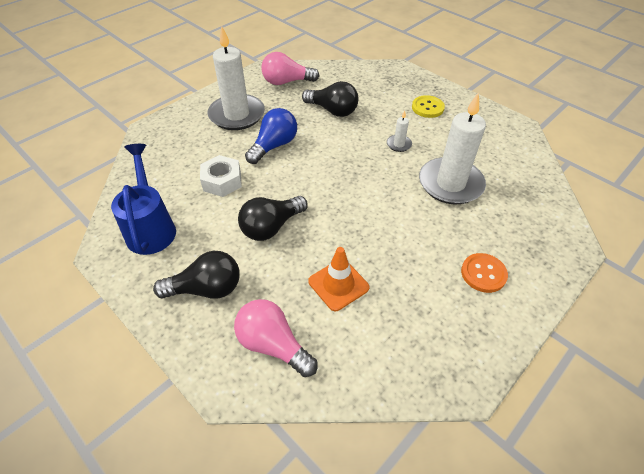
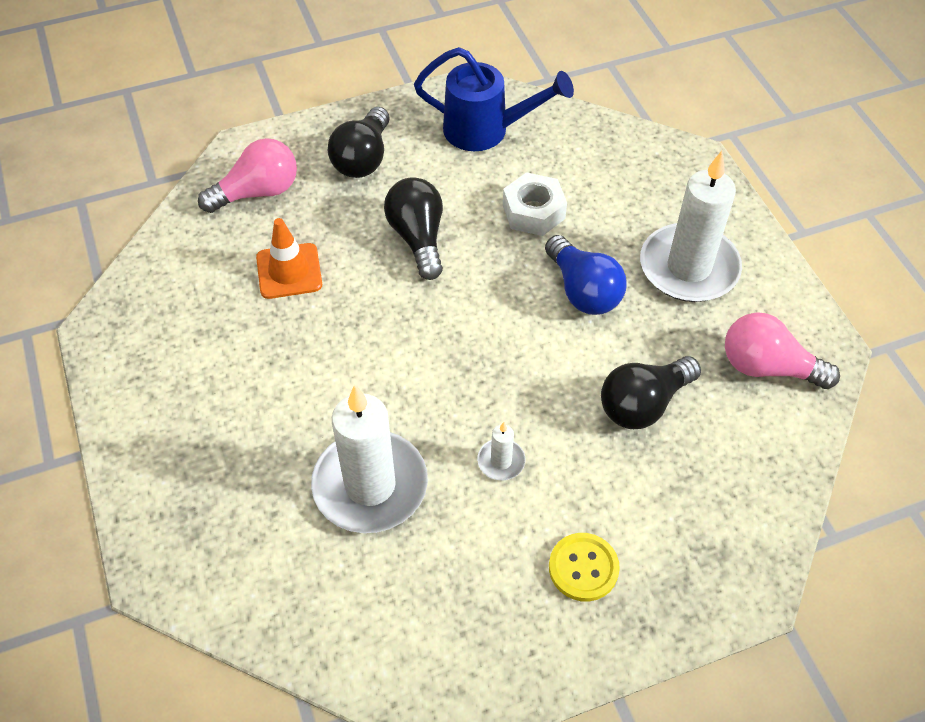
camera: 115 degrees right, 5 degrees up
(286, 82) = (767, 367): pink light bulb -> pink light bulb turned 90 degrees counterclockwise
(483, 273) = (198, 427): orange button -> none

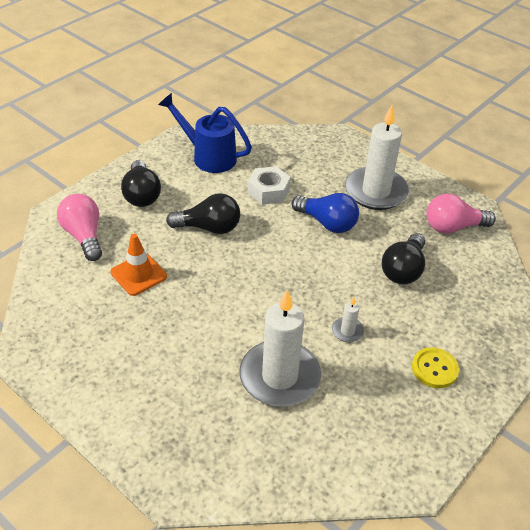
camera: 30 degrees left, 10 degrees down
(257, 192) = (84, 236): pink light bulb -> pink light bulb turned 60 degrees counterclockwise
(418, 238) = (209, 228): black light bulb -> black light bulb turned 135 degrees clockwise
(486, 130) = (208, 156): blue watering can -> blue watering can turned 135 degrees counterclockwise

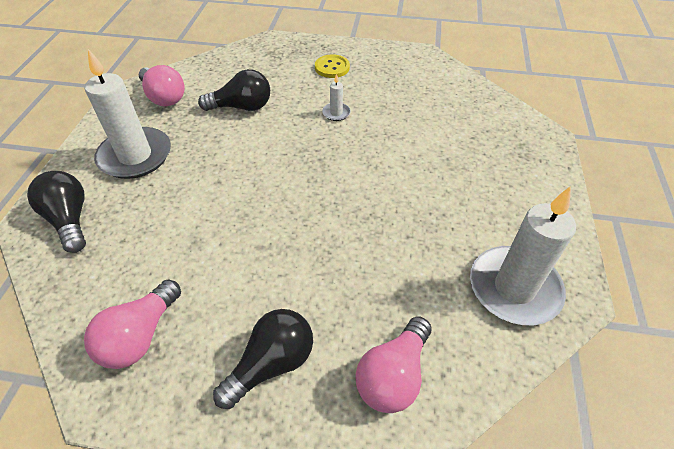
camera: 120 degrees left, 5 degrees up
(138, 274) = (400, 276): orange traffic cone -> none
(208, 156) = (140, 336): blue watering can -> pink light bulb
(209, 228) = (283, 257): black light bulb -> black light bulb (70, 220)
(268, 191) = (183, 237): white nut -> none
(279, 376) = (412, 129): white candle -> white candle (514, 288)
(327, 223) = (210, 170): blue light bulb -> none

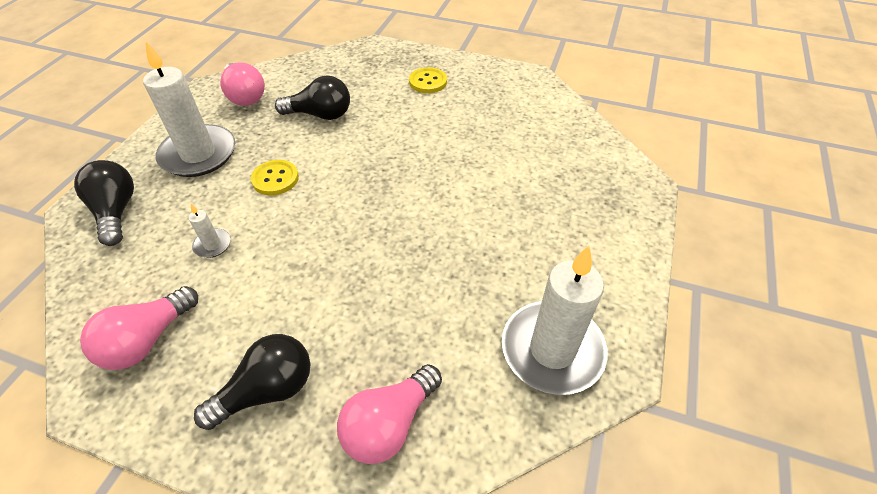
camera: 10 degrees right, 0 degrees up
(217, 170) = (275, 179): none -> yellow button
(336, 113) = (417, 132): white candle -> white candle (212, 245)

